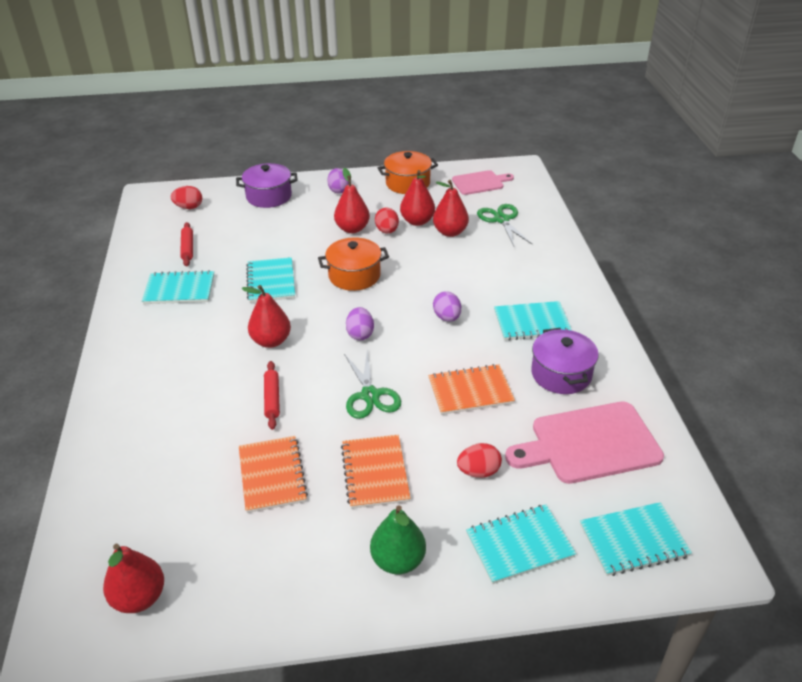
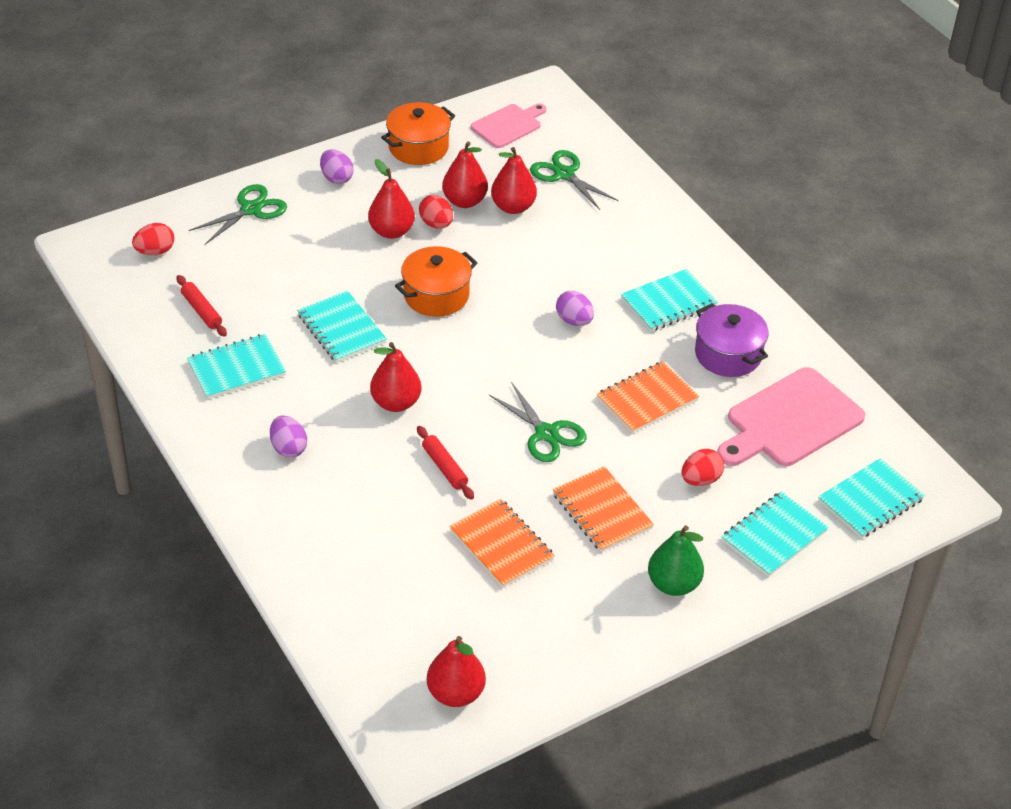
camera: 25 degrees left, 5 degrees up
(269, 196) = (251, 209): purple pot -> green scissors
(360, 334) = (491, 367): purple egg -> purple egg (288, 448)

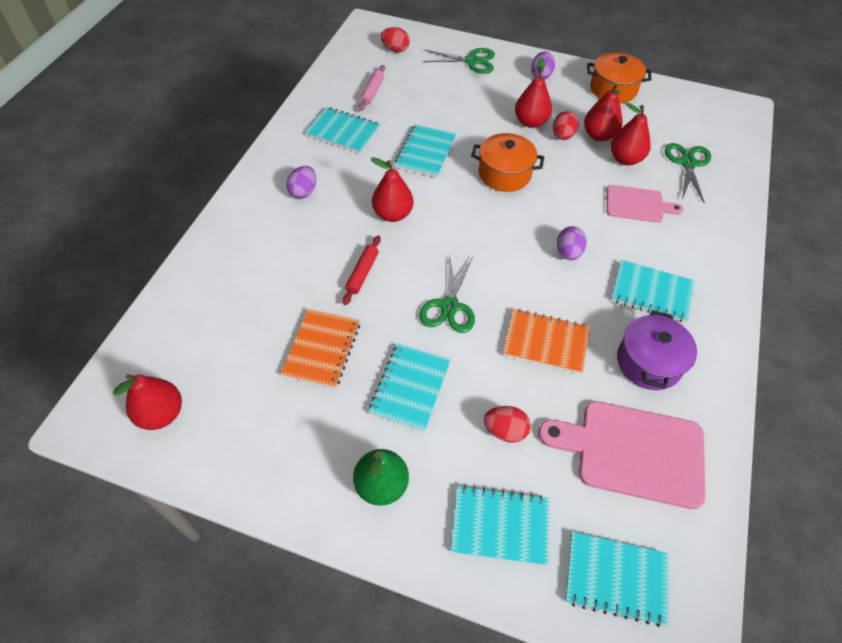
camera: 50 degrees right, 10 degrees up
(201, 311) = (372, 92): red rolling pin -> pink rolling pin
(508, 125) = (689, 112): pink cutting board -> pink cutting board (637, 204)
(602, 511) = (410, 387): orange notebook -> turquoise notebook

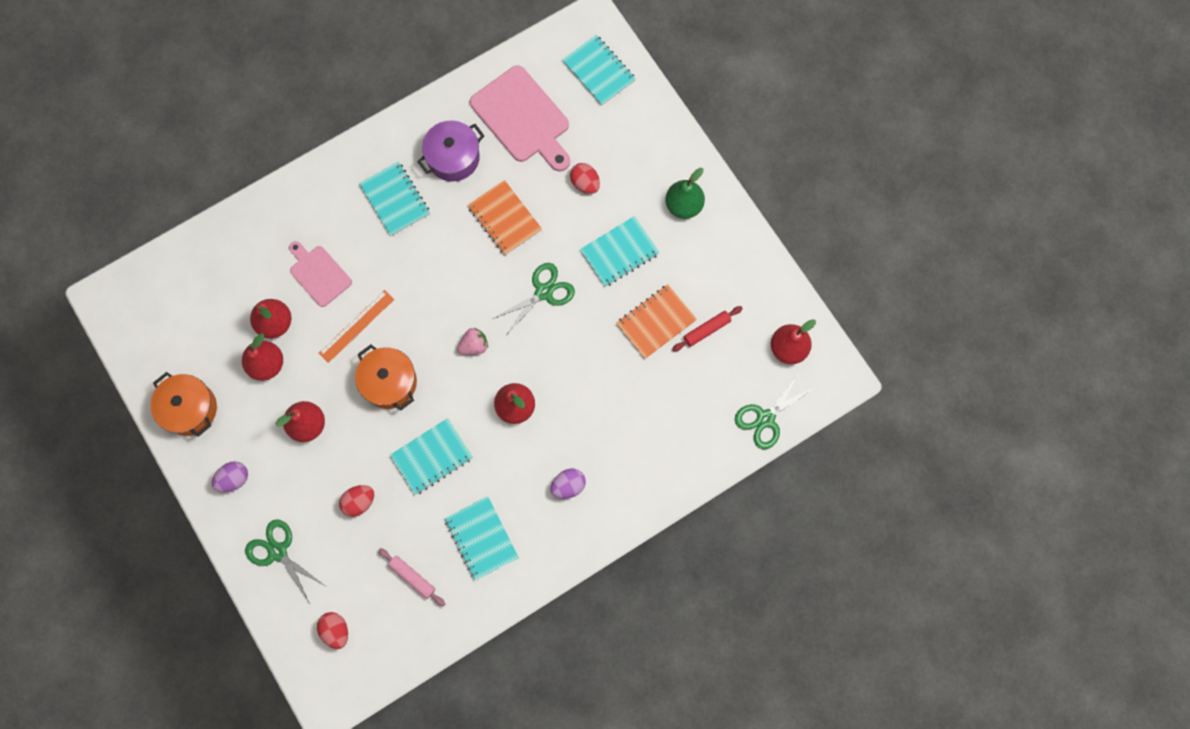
camera: 140 degrees left, 20 degrees up
(362, 273) = (582, 366): red rolling pin -> red rolling pin (706, 330)
(372, 92) = (412, 577): pink rolling pin -> pink rolling pin turned 75 degrees clockwise
(467, 232) = (474, 346): none -> pink strawberry
(500, 526) = (635, 137): turquoise notebook -> none
(562, 136) = (298, 387): red egg -> red egg (359, 502)
(568, 253) = (418, 272): purple egg -> none
(569, 191) = (356, 326): none -> orange ruler
(688, 163) = (230, 281): green scissors -> green scissors (765, 418)

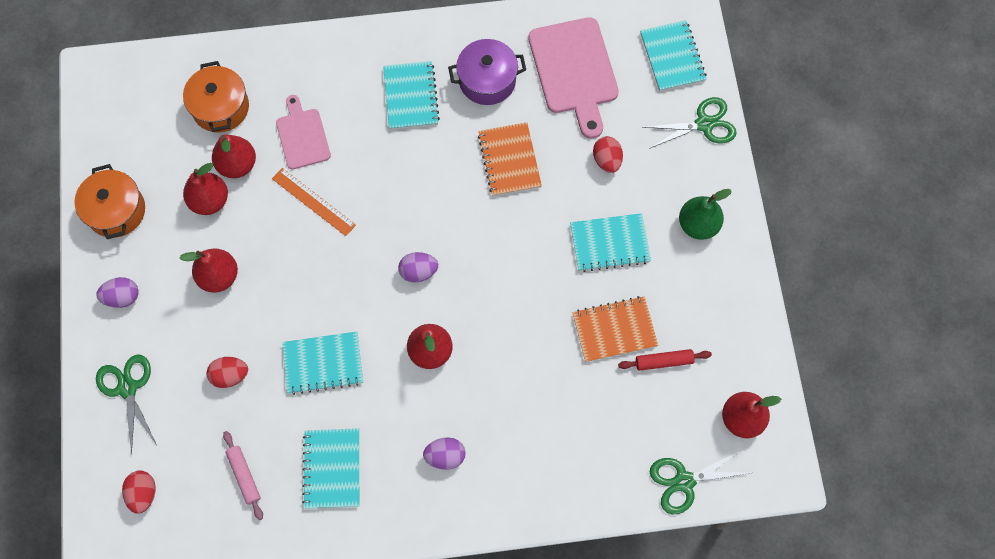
camera: 25 degrees right, 5 degrees down
(356, 326) = (313, 201): orange ruler -> orange ruler turned 60 degrees clockwise
(389, 382) = (318, 271): orange pot -> orange pot (220, 107)
(474, 346) = (418, 272): pink strawberry -> purple egg
(543, 292) = (514, 249): green scissors -> green scissors (704, 124)

